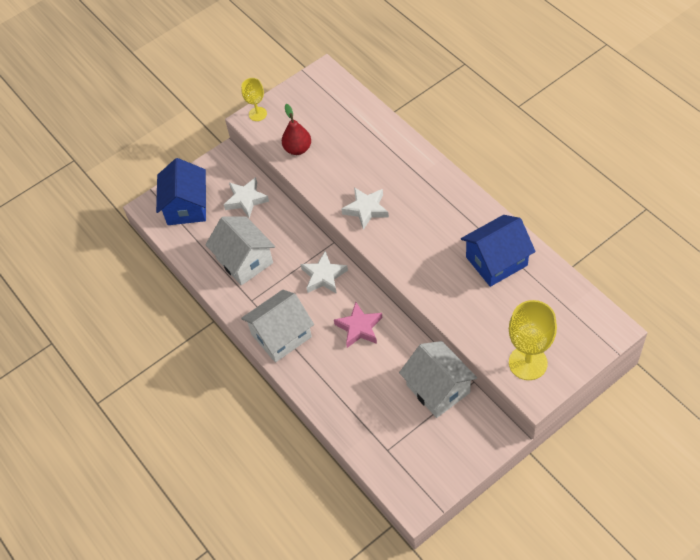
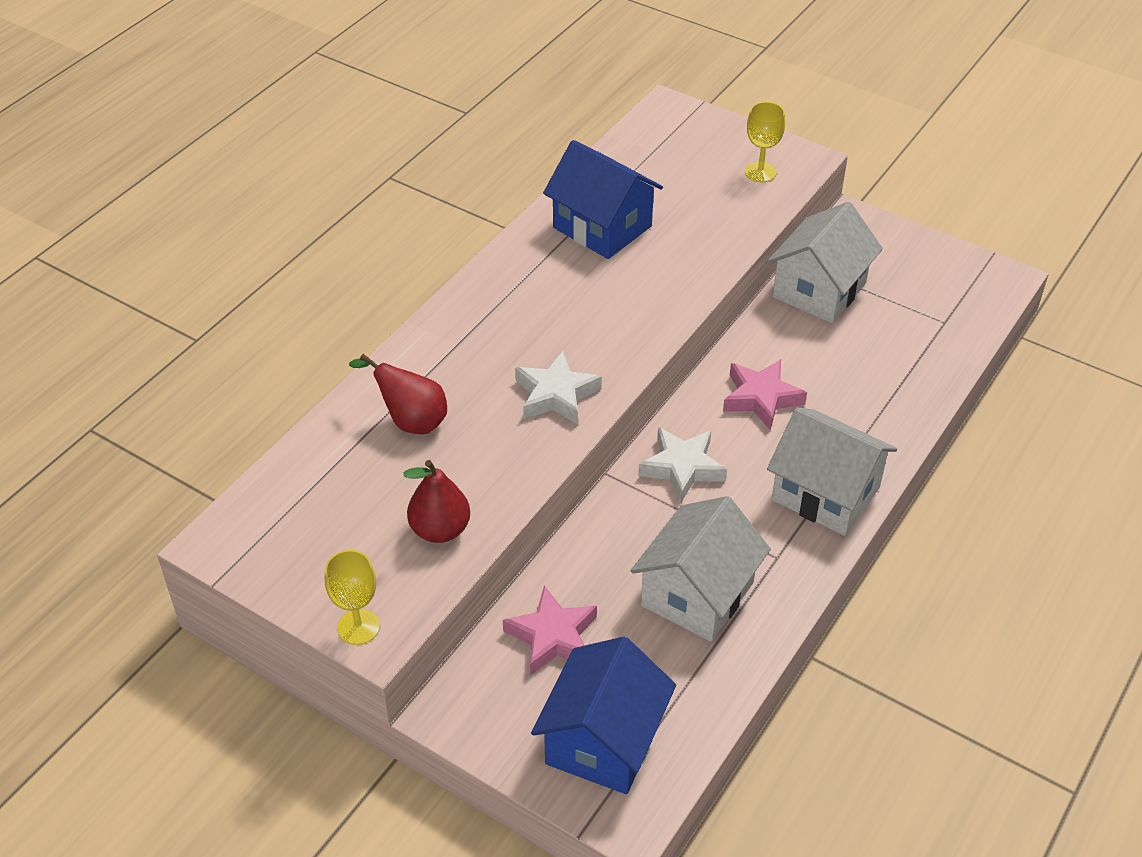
camera: 115 degrees left, 10 degrees down
(186, 206) = (603, 741): blue house -> blue house turned 45 degrees counterclockwise
(246, 200) = (553, 637): white star -> pink star
(370, 148) = (410, 421): none -> red pear
(528, 363) = (760, 172): yellow goblet -> yellow goblet, size x0.57

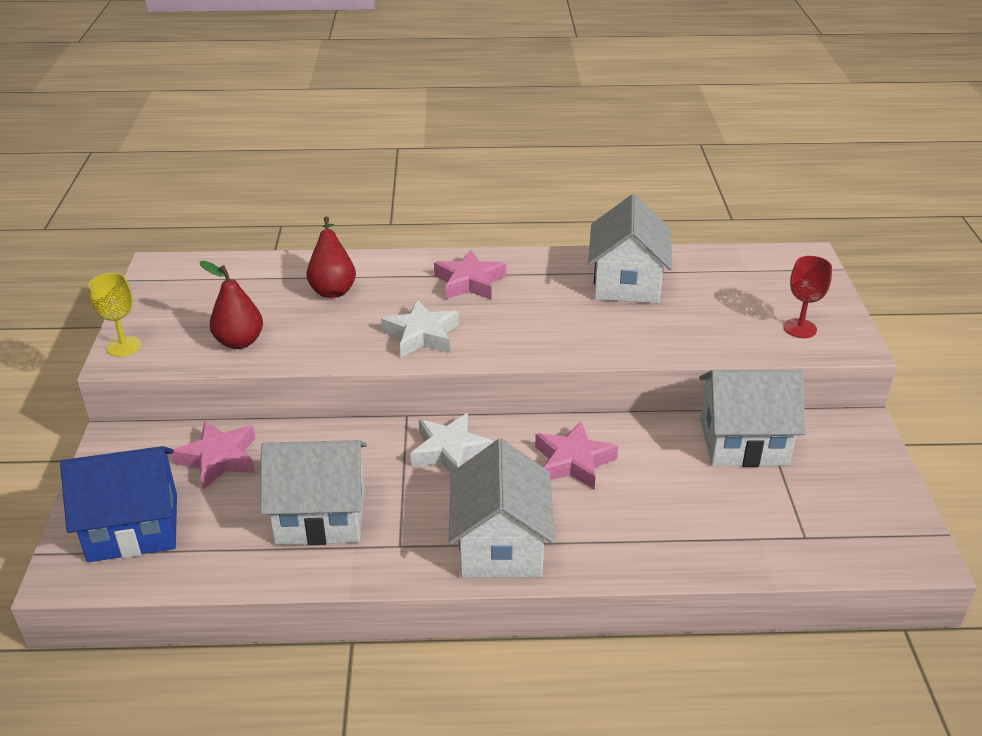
camera: 55 degrees right, 10 degrees down
(499, 322) = (469, 282): none -> pink star
(602, 227) = (627, 283): blue house -> white house
(760, 172) = (800, 328): yellow goblet -> red goblet

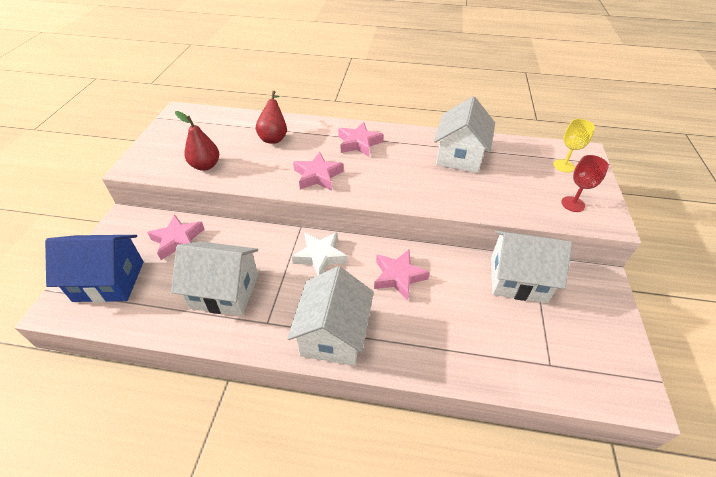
camera: 10 degrees right, 10 degrees up
(124, 346) = (137, 160): yellow goblet -> yellow goblet (563, 166)
(422, 335) = (318, 176): white star -> pink star

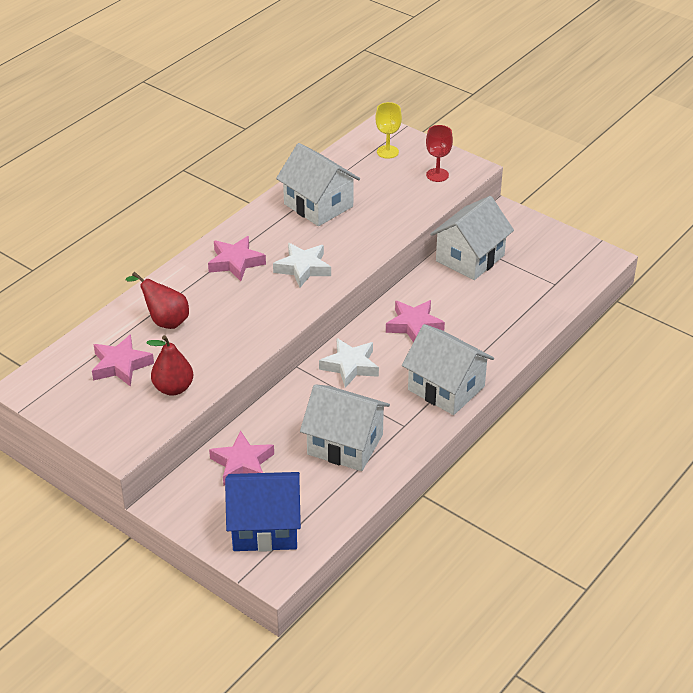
camera: 60 degrees left, 5 degrees down
(109, 281) = (265, 527): blue house -> blue house turned 60 degrees clockwise
(224, 291) = (345, 444): white house -> white house turned 75 degrees clockwise
(318, 176) = (266, 310): pink star -> pink star (121, 365)
(380, 175) = (303, 268): none -> white star

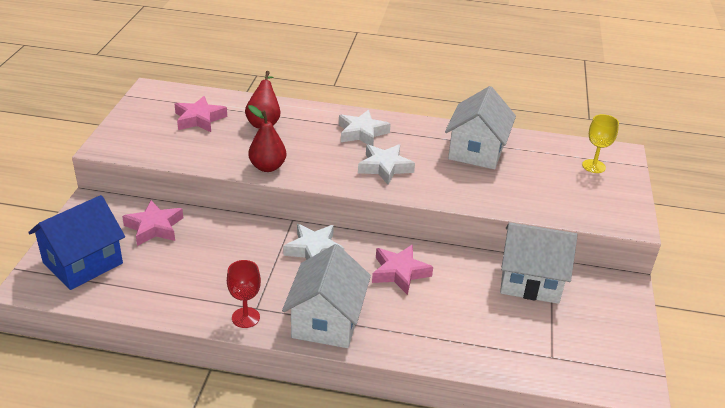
camera: 60 degrees right, 5 degrees down
(173, 388) = (187, 149): red pear -> red pear (267, 167)
(235, 262) = (362, 133): pink star -> white star
(265, 527) = (83, 263): blue house -> blue house turned 75 degrees clockwise
(345, 444) = (209, 278): white house -> none
(437, 175) = (595, 204): red goblet -> red goblet (245, 317)

